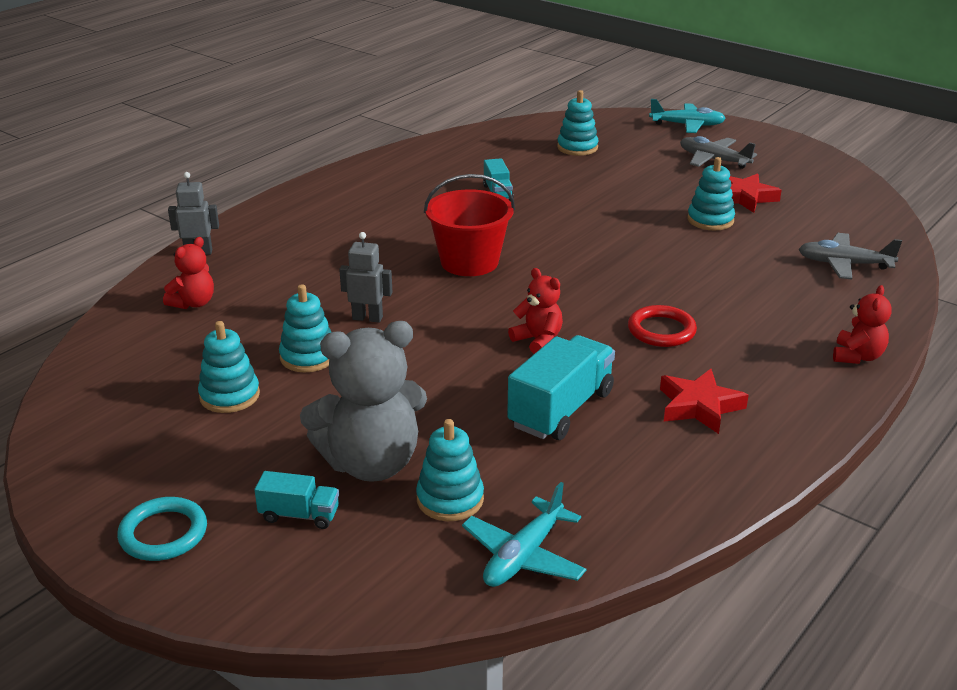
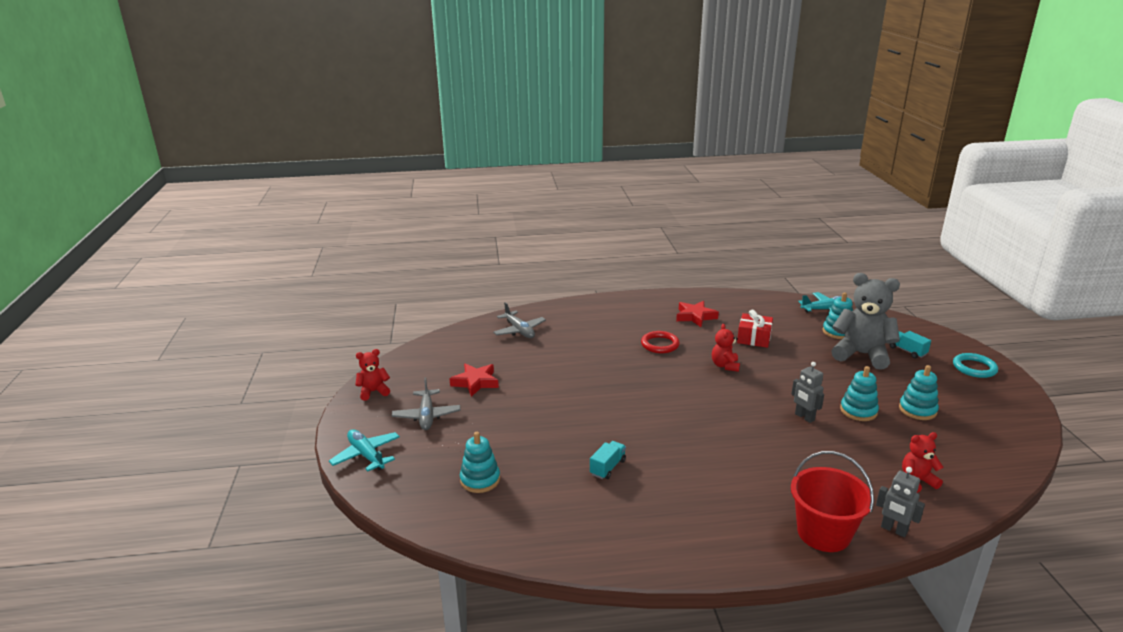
camera: 135 degrees left, 5 degrees down
(469, 262) = (702, 423): red bucket -> red bucket (823, 533)
(561, 409) = (754, 338): turquoise truck -> red gift
(710, 220) = (524, 379): turquoise stacking toy -> none
(857, 356) = (601, 304): red teddy bear -> red teddy bear (373, 392)

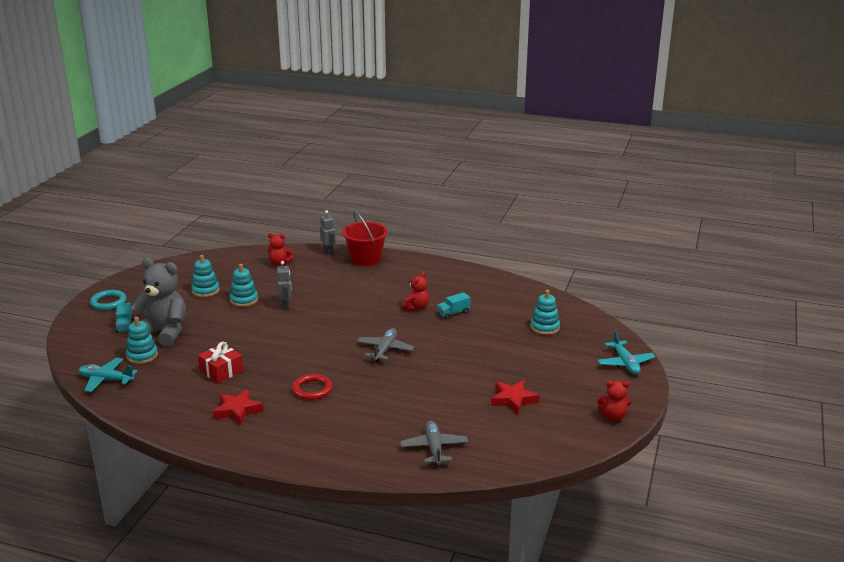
camera: 155 degrees left, 0 degrees up
(427, 416) = (569, 381): grey plane -> grey plane (385, 350)
(725, 366) = (284, 354): red teddy bear -> red teddy bear (416, 307)
(861, 354) = (164, 333): grey teddy bear -> grey teddy bear turned 150 degrees clockwise

